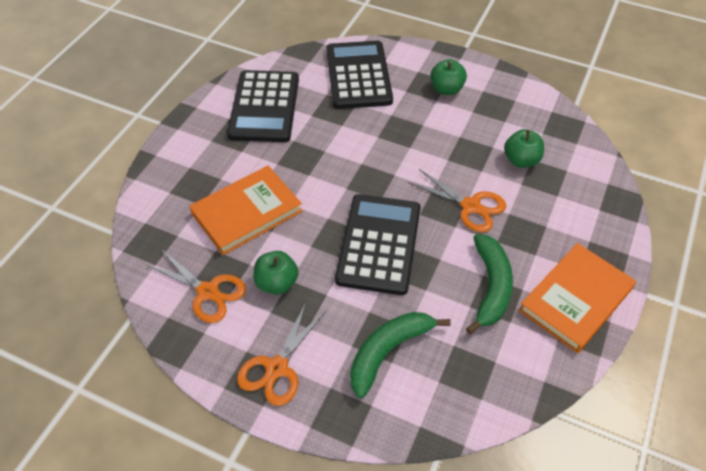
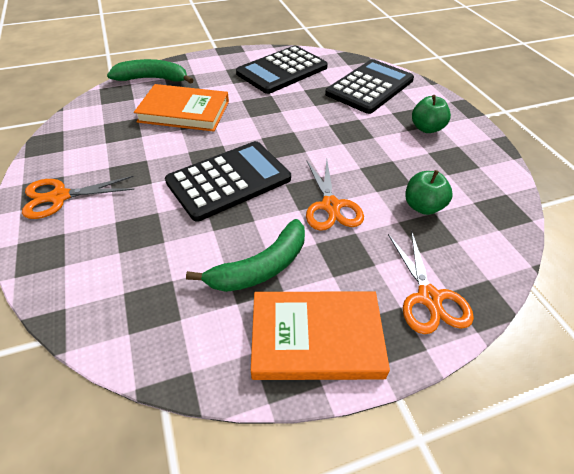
camera: 45 degrees right, 5 degrees down
(208, 292) = (99, 133): orange scissors -> orange scissors (429, 298)
(277, 283) = (137, 155): green apple -> none
(388, 352) = (127, 244): green banana -> green banana (152, 79)

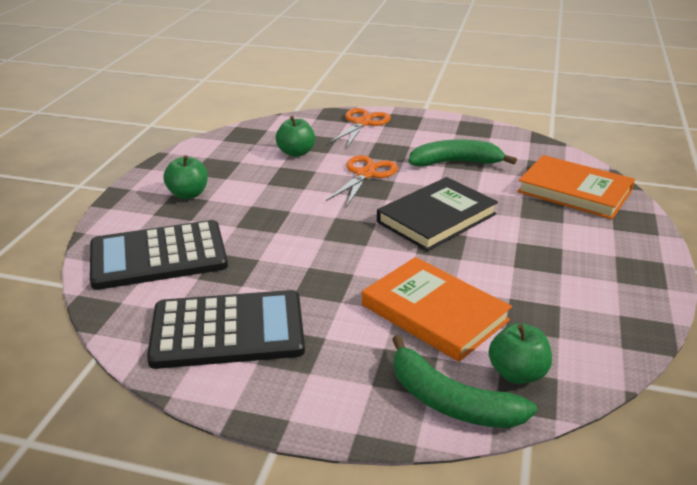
camera: 145 degrees left, 15 degrees down
(59, 197) = (620, 260): orange scissors -> none
(123, 99) = (517, 373): none -> green apple
(229, 180) = (436, 218): black calculator -> black book
(316, 338) = (447, 131): orange book -> orange book (574, 191)

